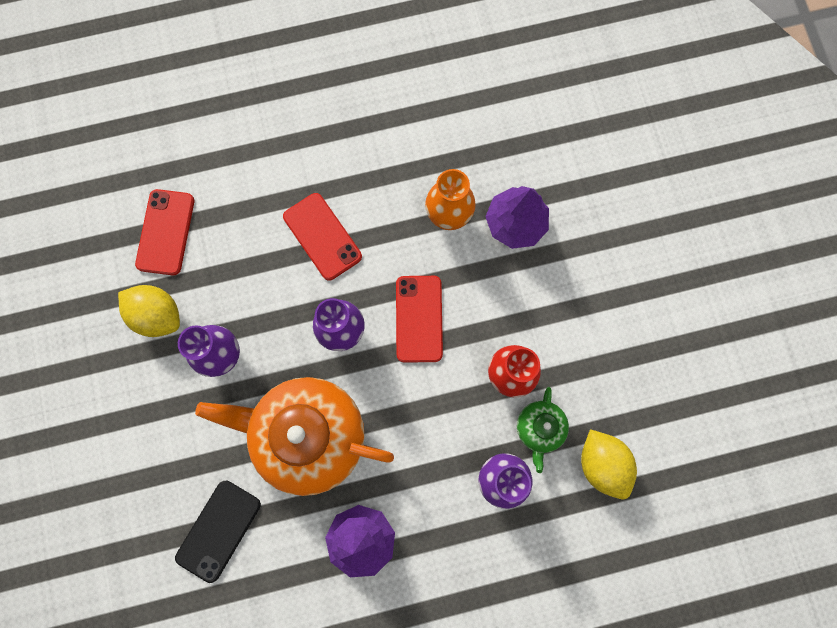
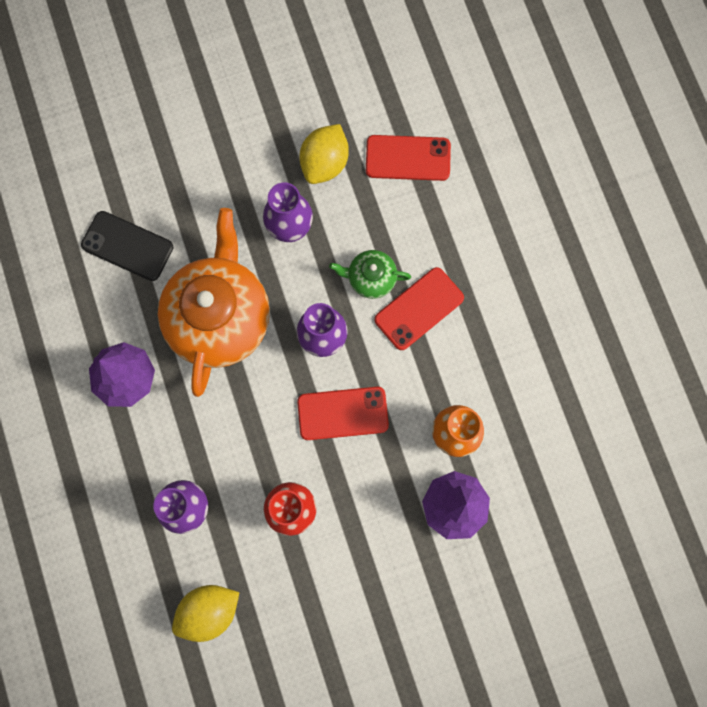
camera: 85 degrees right, 0 degrees up
(539, 428) = (240, 544): green teapot -> green teapot (370, 278)

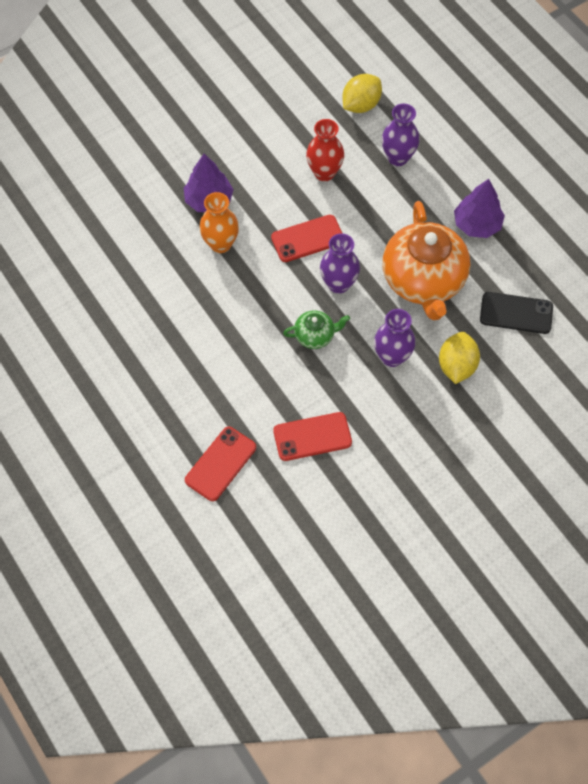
camera: 165 degrees right, 15 degrees down
(325, 163) = (381, 415): yellow lemon -> yellow lemon (456, 366)
(419, 309) = (270, 322): red phone -> red phone (220, 464)

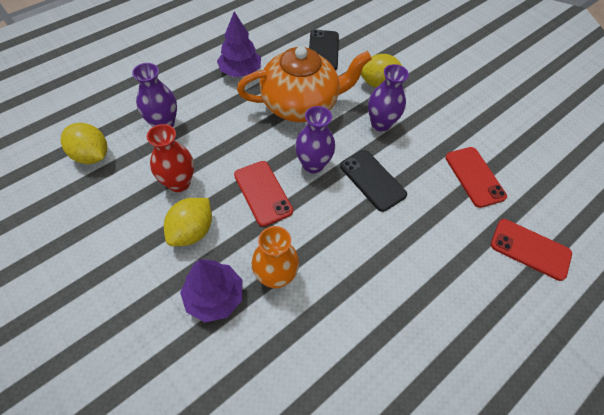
camera: 100 degrees left, 5 degrees down
(272, 184) = (192, 231): none -> yellow lemon
(315, 335) = (372, 180): green teapot -> black phone

